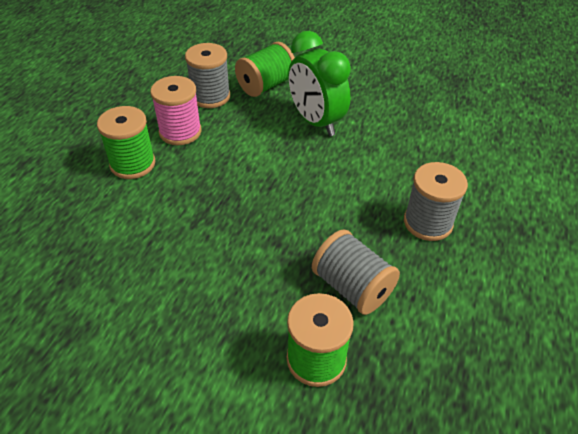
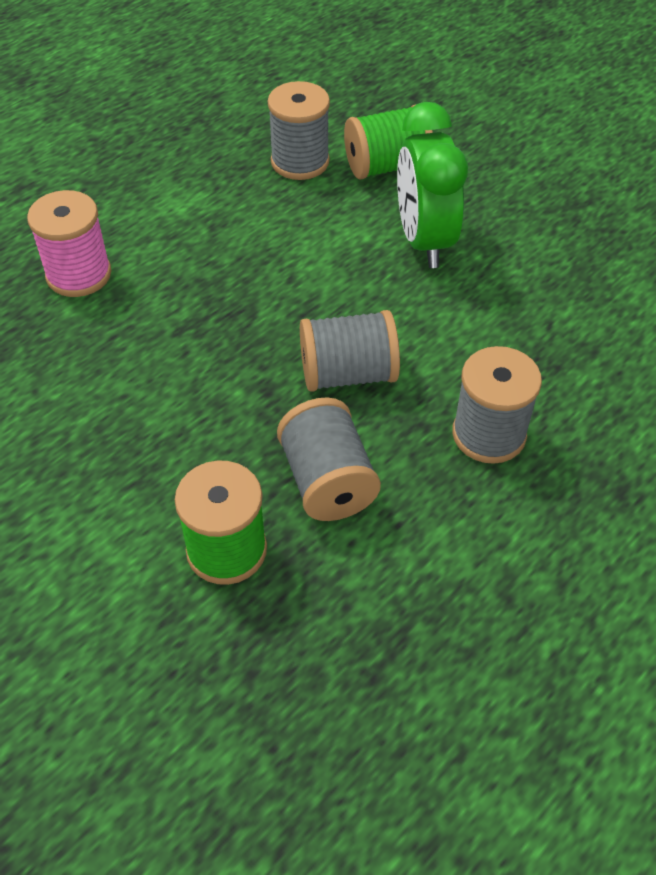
camera: 25 degrees right, 5 degrees up
(133, 164) = (148, 228): green spool -> none
(180, 132) = (231, 201): pink spool -> pink spool (79, 275)
(321, 215) = (348, 374): none -> grey spool

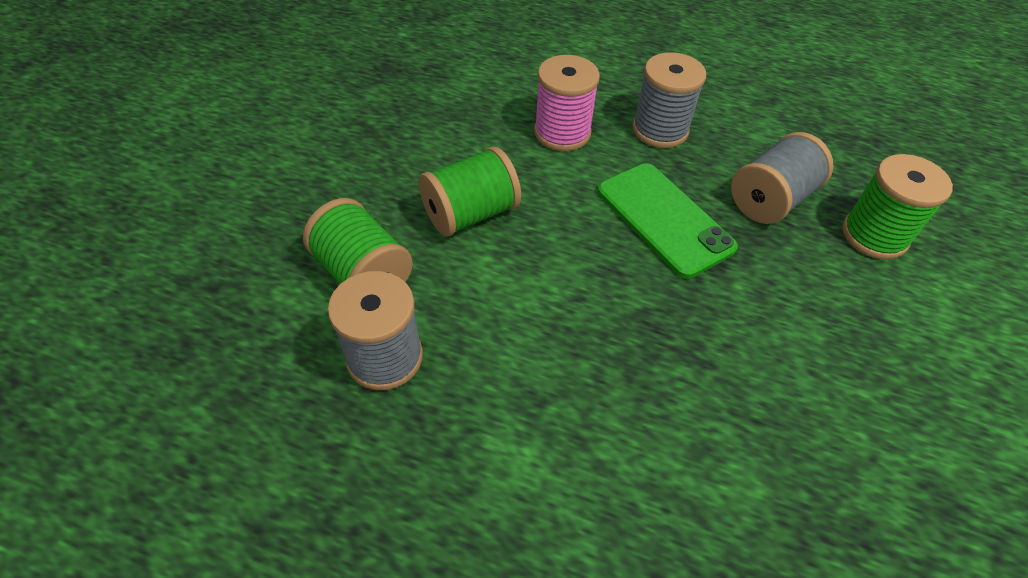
camera: 115 degrees left, 0 degrees up
(79, 275) = (702, 511): pink spool -> pink spool (562, 133)
(348, 374) = (664, 219): grey spool -> green phone
(424, 241) = (470, 214): green clock -> green spool

